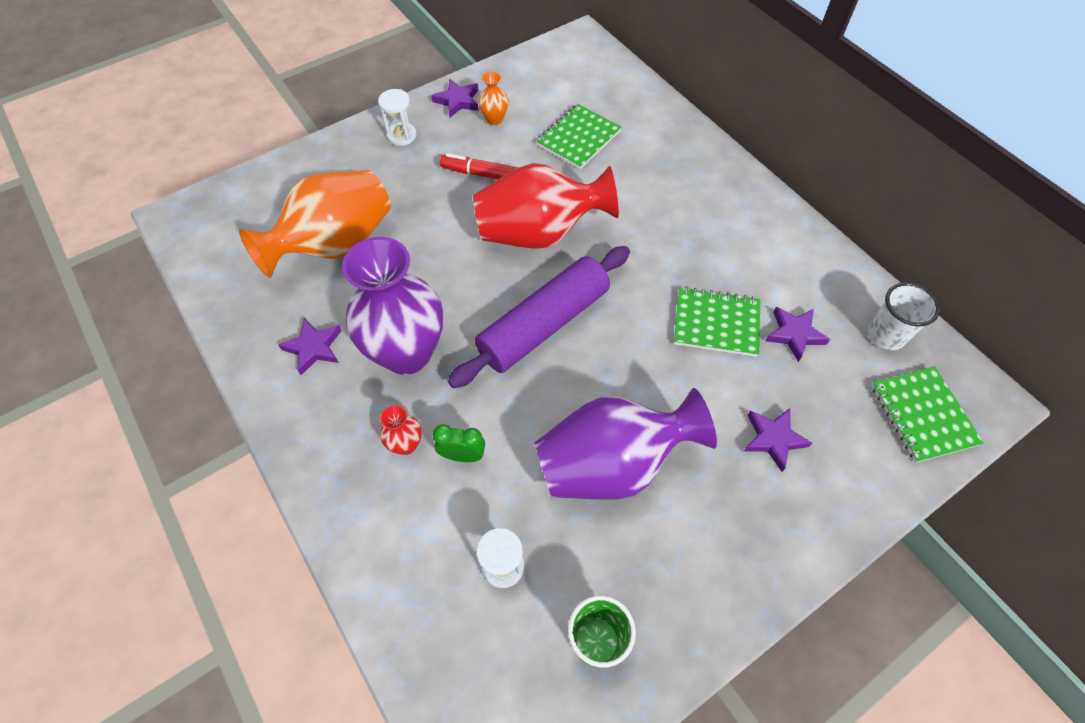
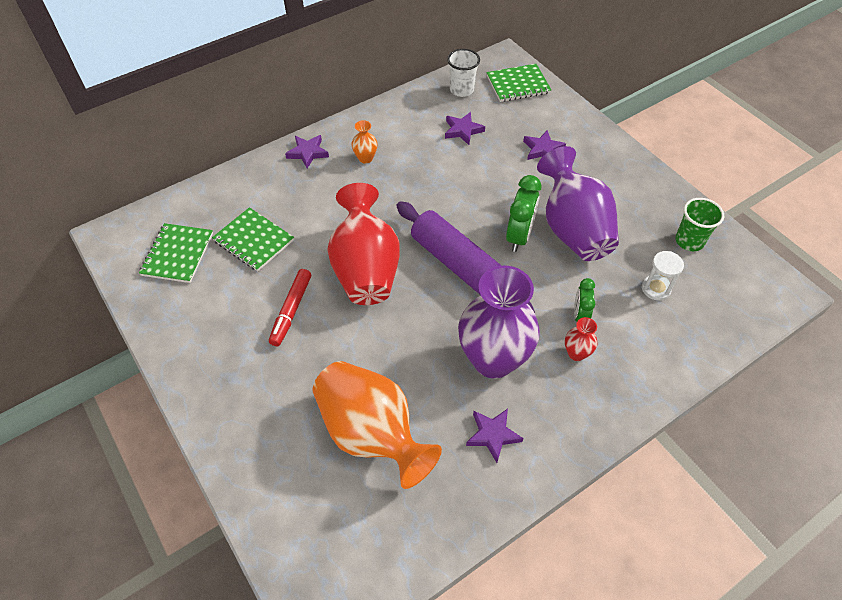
camera: 90 degrees left, 5 degrees down
(402, 135) = (223, 388): white hourglass -> none
(457, 101) = (180, 339): purple star -> purple star (308, 153)
(494, 119) = (215, 306): orange vase -> orange vase (365, 158)
(595, 393) = (519, 236): none -> green clock
(716, 323) = (455, 168): green notebook -> green notebook (177, 254)

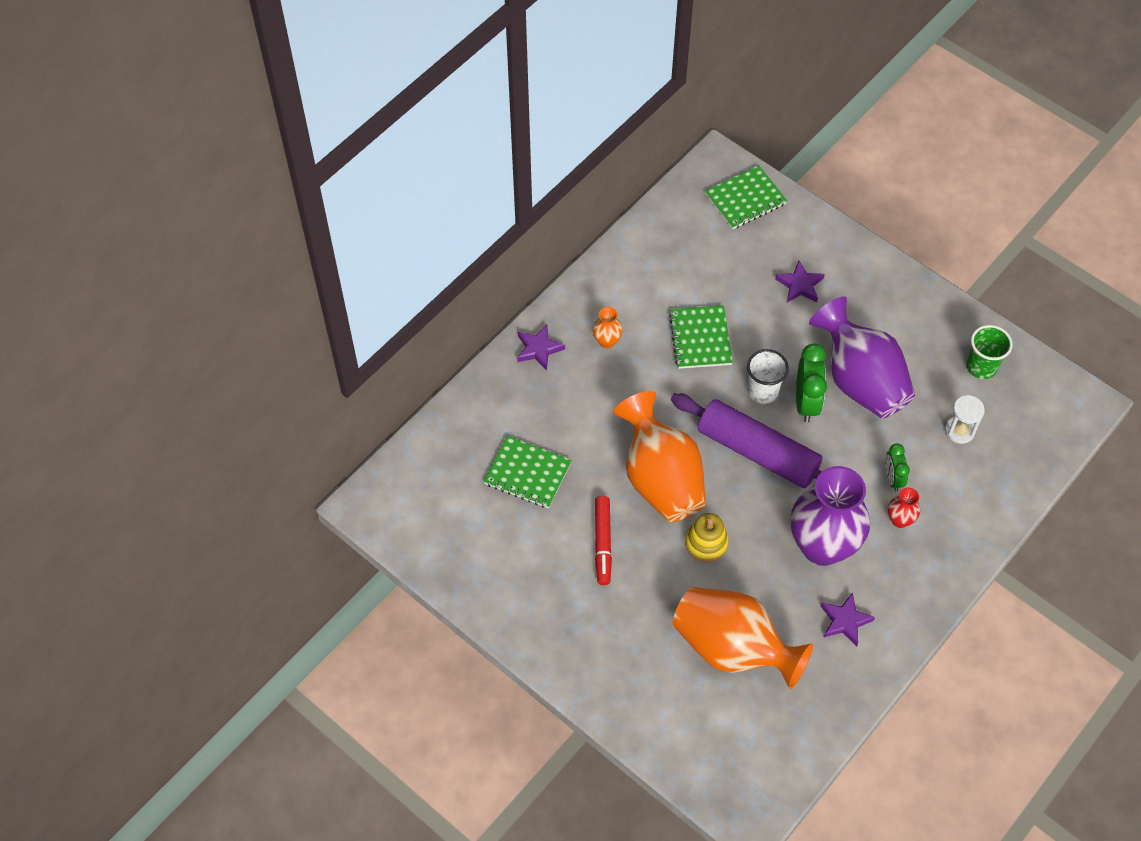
camera: 15 degrees left, 5 degrees up
(177, 254) = (453, 509): green notebook -> green notebook (700, 338)
(366, 269) = (660, 479): red vase -> orange vase
(384, 332) = (706, 543): none -> yellow stacking toy
(461, 90) = (682, 221): white cup -> white cup (762, 391)
(463, 130) = (703, 278): purple star -> none

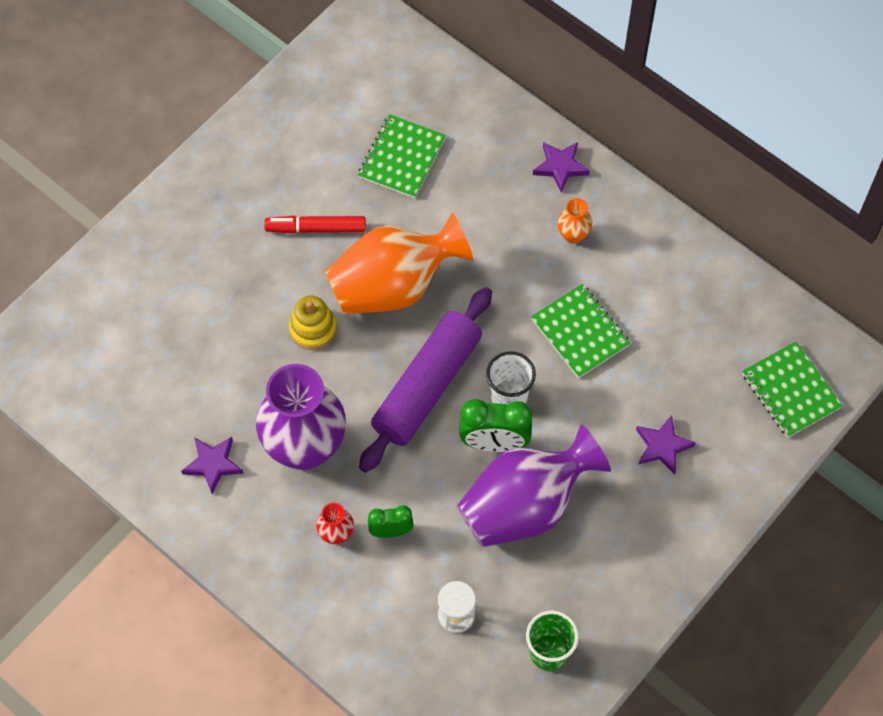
camera: 90 degrees right, 5 degrees up
(700, 338) = (580, 332): green notebook -> green notebook turned 60 degrees clockwise
(732, 648) = (188, 350): orange vase -> none

